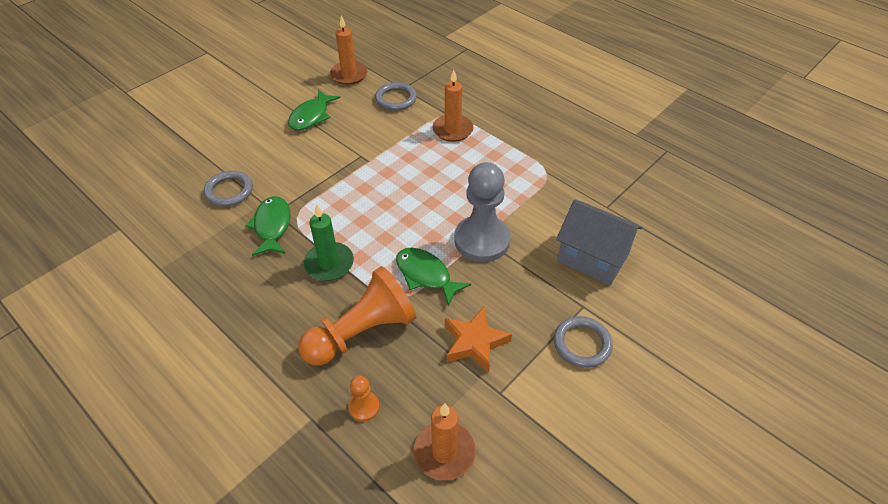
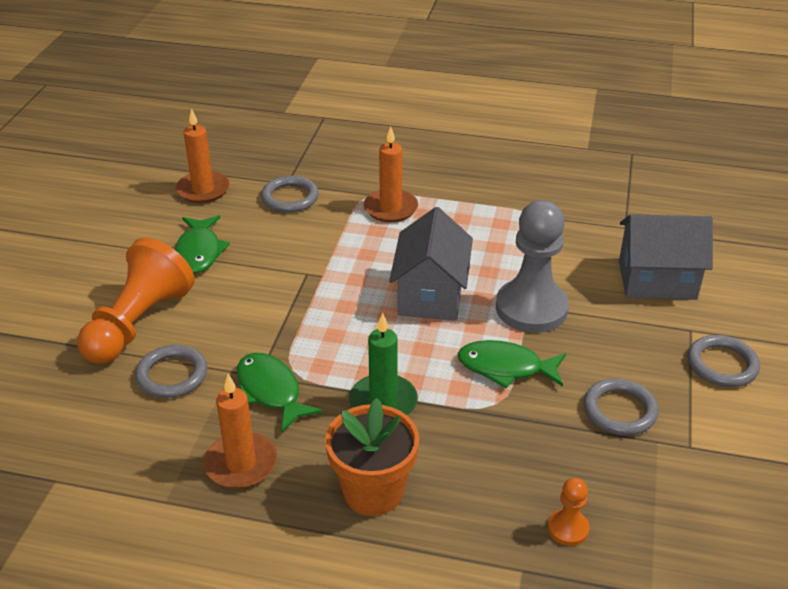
camera: 30 degrees left, 10 degrees down
(271, 320) = (373, 492): none -> orange flower pot
(362, 332) = (492, 456): orange pawn -> orange pawn (138, 323)
(423, 202) = (430, 295): none -> grey house
(444, 452) = (691, 529): orange candle -> orange candle (241, 463)
(474, 342) = (619, 410): orange star -> grey ring

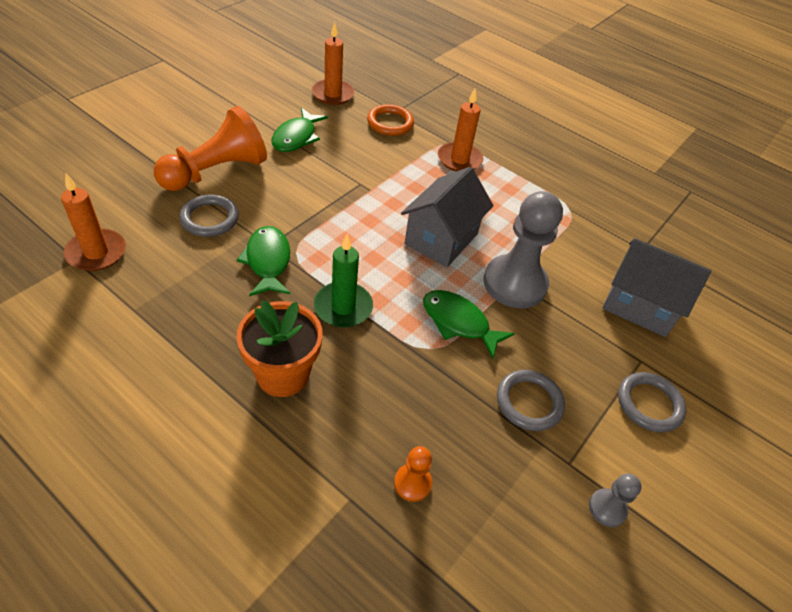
camera: 20 degrees right, 10 degrees up
(241, 463) = (206, 306): orange candle -> orange candle (96, 252)
(290, 197) = (390, 123): grey ring -> orange ring
(745, 468) = (607, 508): none -> grey pawn

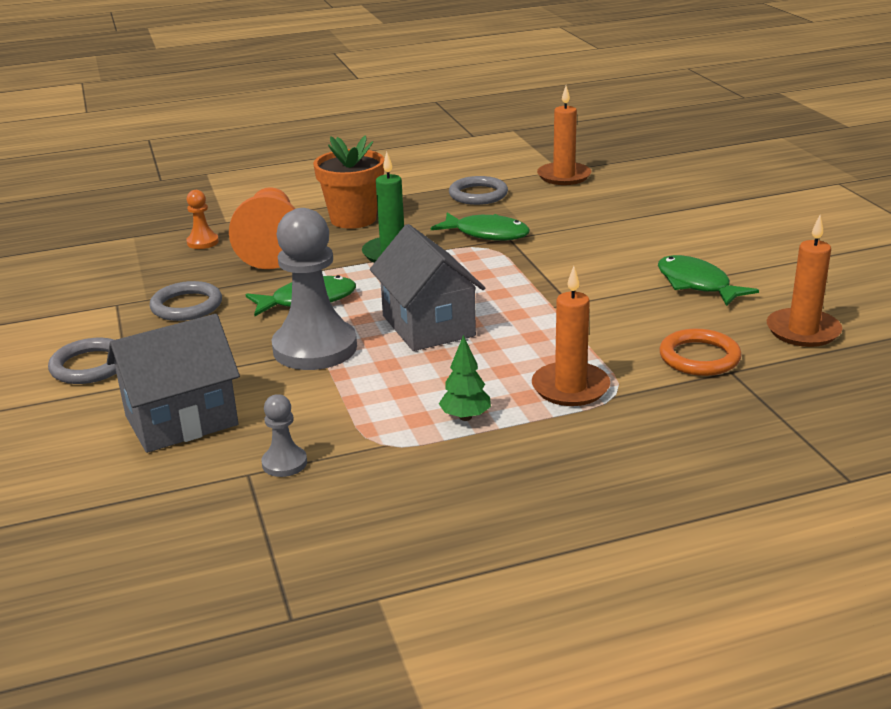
camera: 130 degrees right, 20 degrees down
(210, 218) = (573, 219): grey ring -> grey ring (478, 195)
(216, 171) = (651, 232): orange pawn -> orange pawn (271, 246)
(520, 188) = (465, 417): none -> green tree
(607, 508) = (64, 305): grey pawn -> grey pawn (284, 463)

